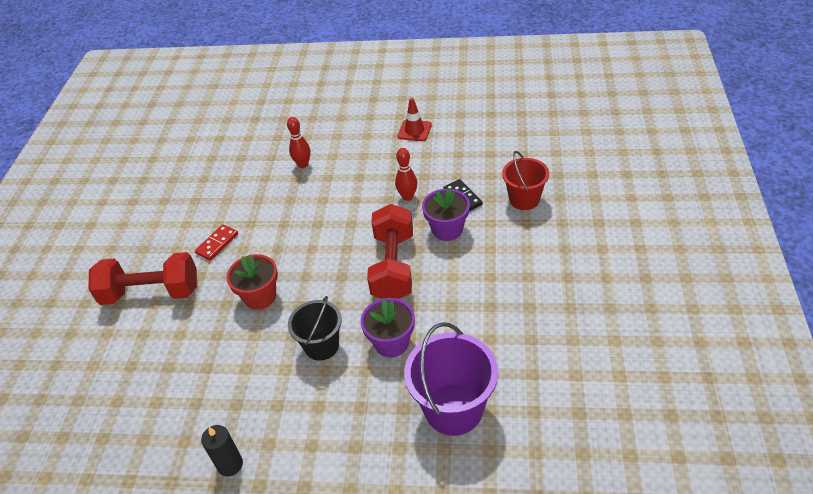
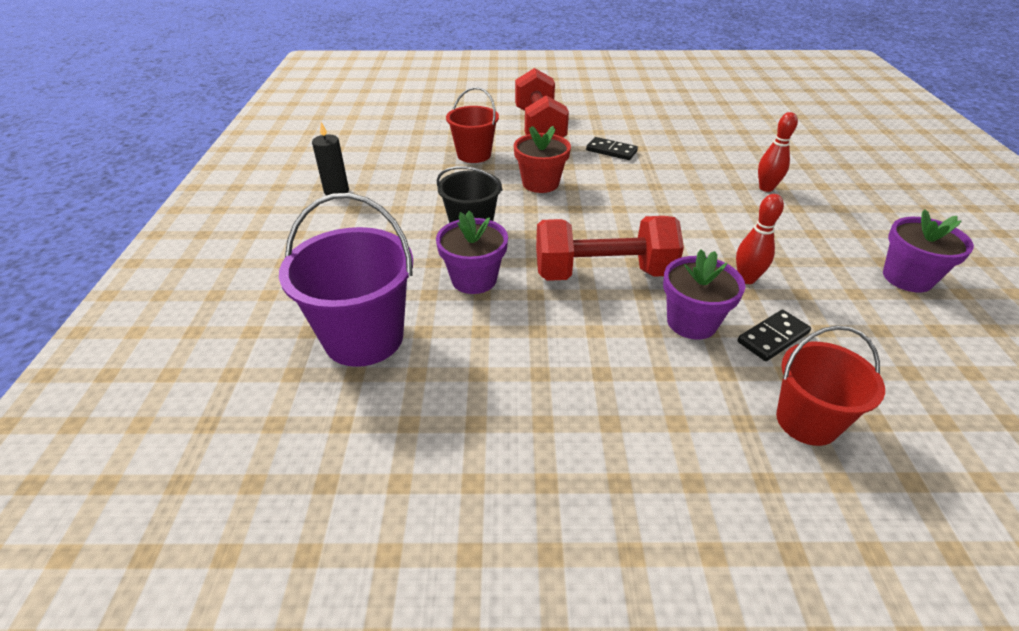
camera: 80 degrees right, 5 degrees down
(190, 347) = (474, 155): none -> red bucket
(217, 244) = (611, 151): red domino -> black domino
(414, 130) = (907, 278): red traffic cone -> purple flower pot

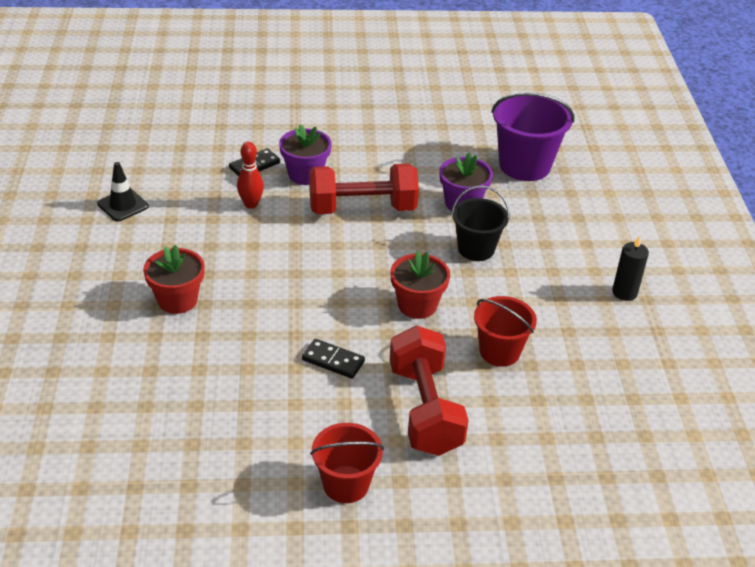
camera: 175 degrees right, 0 degrees up
(766, 188) = (177, 300): red bowling pin -> red flower pot
(806, 421) = (260, 126): red bucket -> red bucket (346, 484)
(907, 278) = (123, 205): purple flower pot -> black traffic cone

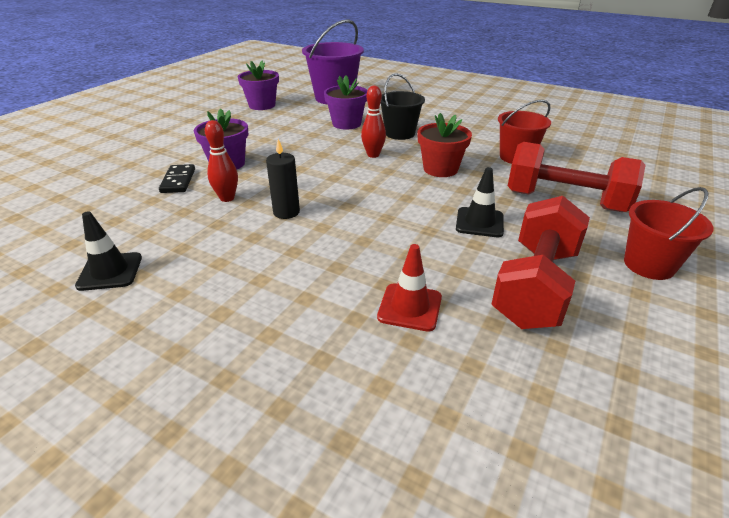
camera: 55 degrees left, 5 degrees down
(177, 300) = (313, 283): red flower pot -> none
(184, 357) = (410, 307): none -> red traffic cone
(333, 361) = (479, 222): black domino -> black traffic cone
(362, 208) = (303, 155): red dumbbell -> red dumbbell (535, 286)
(406, 250) = (373, 155): none -> red bowling pin
(448, 128) = (262, 105): none -> purple flower pot
(624, 292) = (487, 109): black candle -> black candle (286, 212)

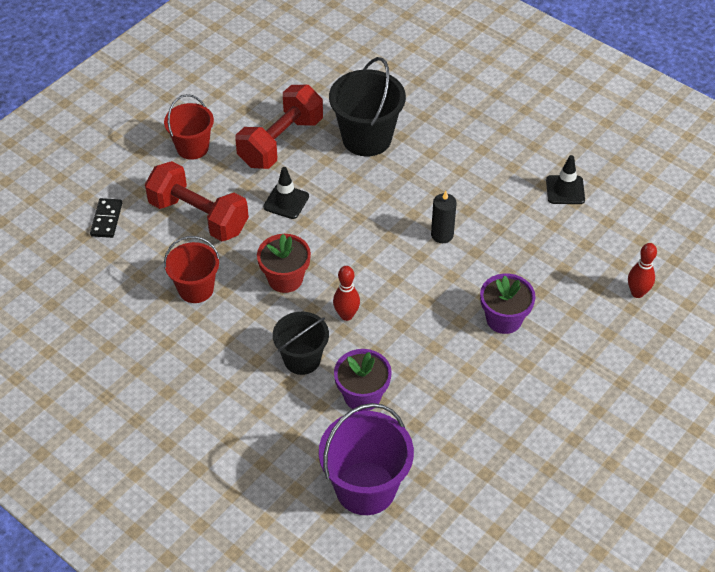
camera: 170 degrees left, 15 degrees up
(178, 181) = (548, 295): black domino -> black domino (106, 219)
(227, 198) = (495, 261): red bowling pin -> red bowling pin (637, 293)
(262, 105) = (477, 475): purple flower pot -> none
(410, 307) = (367, 138): red traffic cone -> black bucket

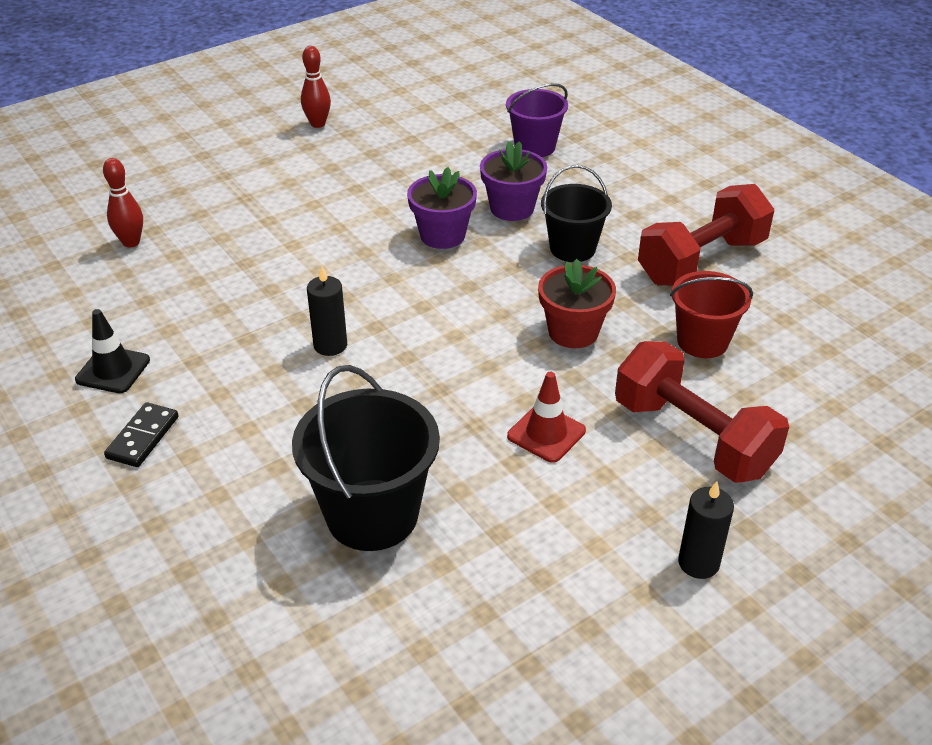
camera: 165 degrees left, 10 degrees down
(106, 219) = (848, 461): black domino -> black domino (142, 437)
(192, 147) = (698, 563): red bucket -> black candle
(281, 142) = (530, 539): red dumbbell -> red dumbbell (701, 261)
(286, 202) = (546, 433): black traffic cone -> red traffic cone
(346, 315) = (503, 280): red bowling pin -> red bowling pin (318, 124)
(365, 488) = (535, 147): purple bucket -> purple bucket, size x0.65
(504, 319) = (310, 245): purple flower pot -> purple flower pot (442, 235)

